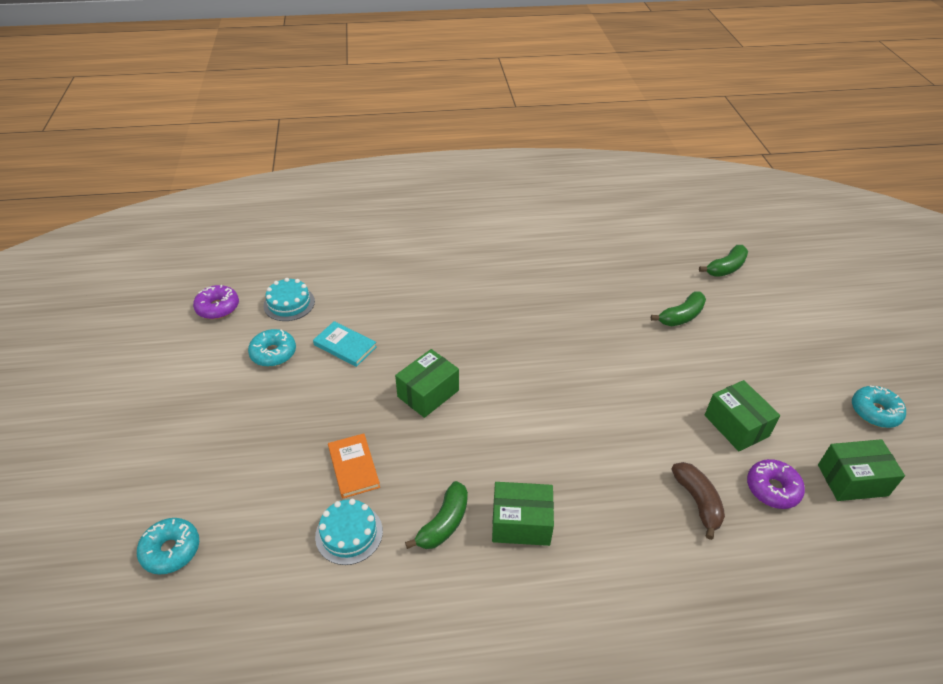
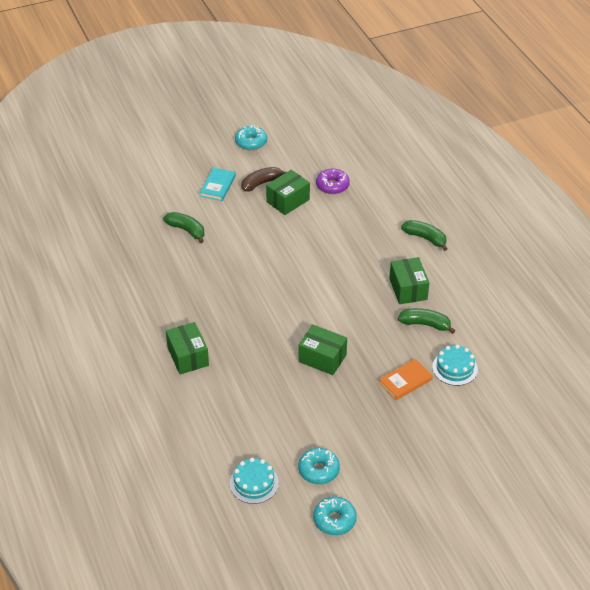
camera: 105 degrees left, 0 degrees up
(171, 550) = (512, 455): turquoise donut -> turquoise donut (334, 520)
(218, 307) = (278, 537): purple donut -> none
(345, 346) = (292, 424): turquoise book -> turquoise book (218, 186)
(697, 502) = (356, 215): brown banana -> brown banana (261, 183)
(726, 268) = (117, 208): green banana -> green banana (425, 238)
(852, 480) = (311, 155): green box -> green box (188, 356)

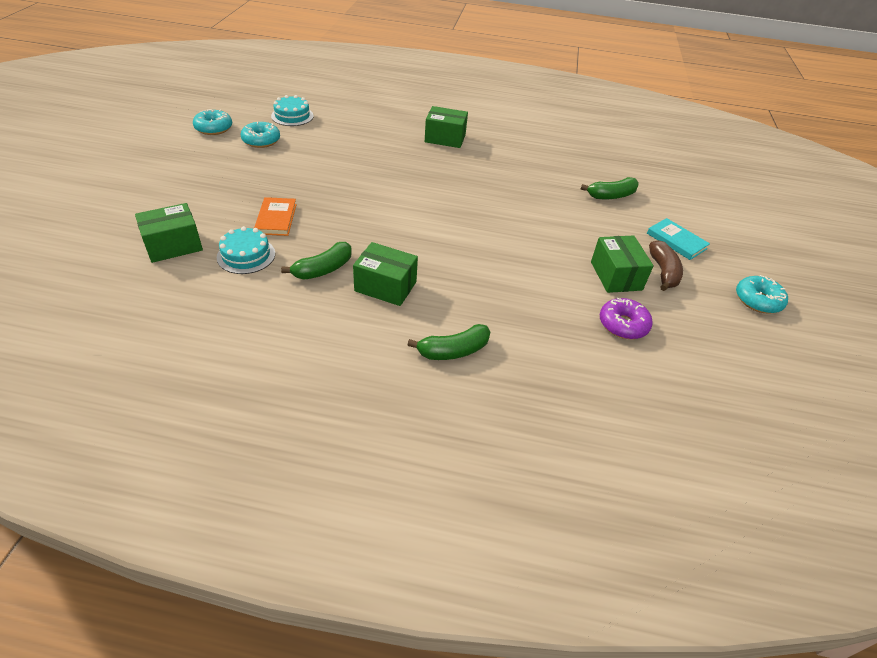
camera: 120 degrees right, 0 degrees up
(322, 358) = (363, 191): green box -> green box (173, 245)

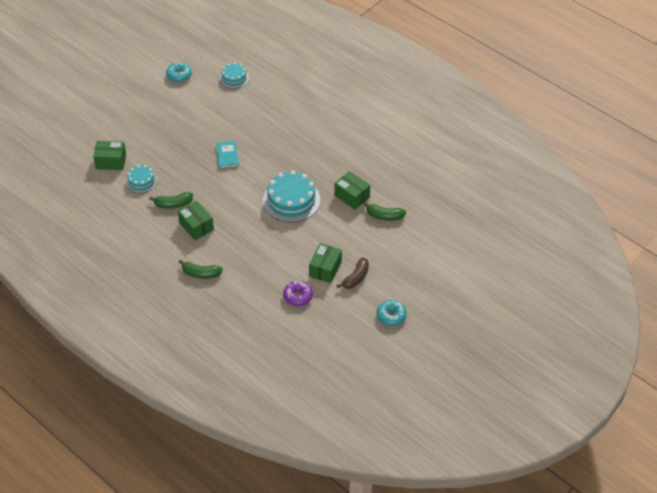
camera: 35 degrees right, 5 degrees up
(261, 140) = (200, 96): turquoise donut -> none
(276, 219) = (171, 162): orange book -> none
(445, 138) = (319, 130): green box -> green box (352, 196)
(487, 213) = (291, 200): none -> turquoise cake
(676, 241) = (388, 262): turquoise book -> turquoise book (227, 156)

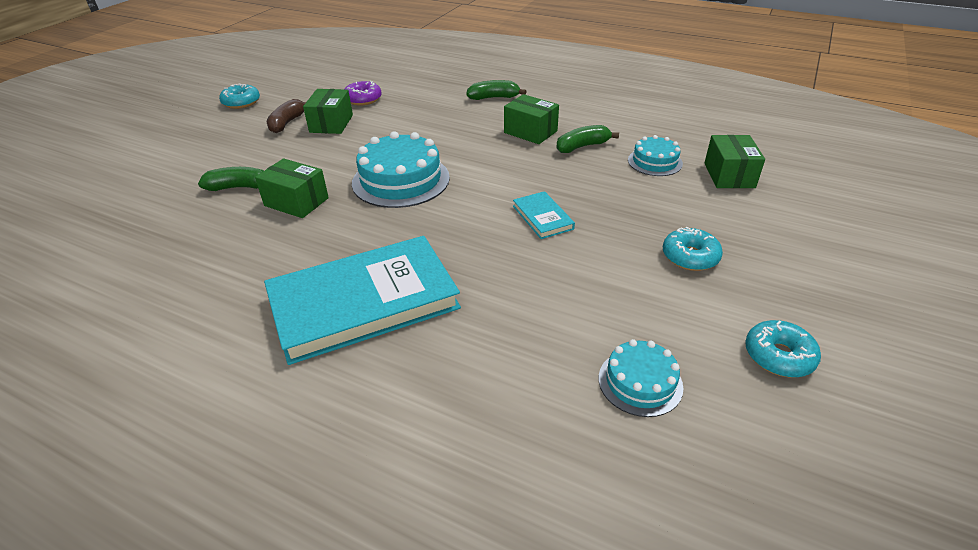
camera: 165 degrees right, 10 degrees down
(111, 161) = (729, 175): green box -> green box turned 75 degrees counterclockwise
(175, 119) = (690, 257): none -> turquoise donut
(325, 129) = (364, 302): none -> turquoise book

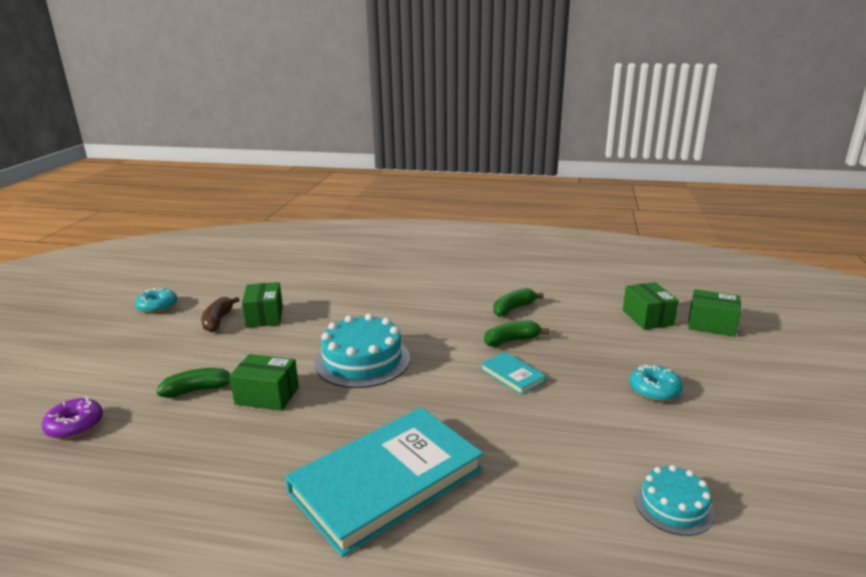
camera: 15 degrees left, 15 degrees down
(363, 99) = (285, 290): purple donut -> purple donut (75, 426)
(494, 97) = (411, 275): green banana -> green banana (512, 340)
(530, 132) = (461, 301): green box -> green box (711, 325)
(654, 162) = (582, 314): turquoise cake -> none
(778, 356) = (768, 461): turquoise donut -> none

